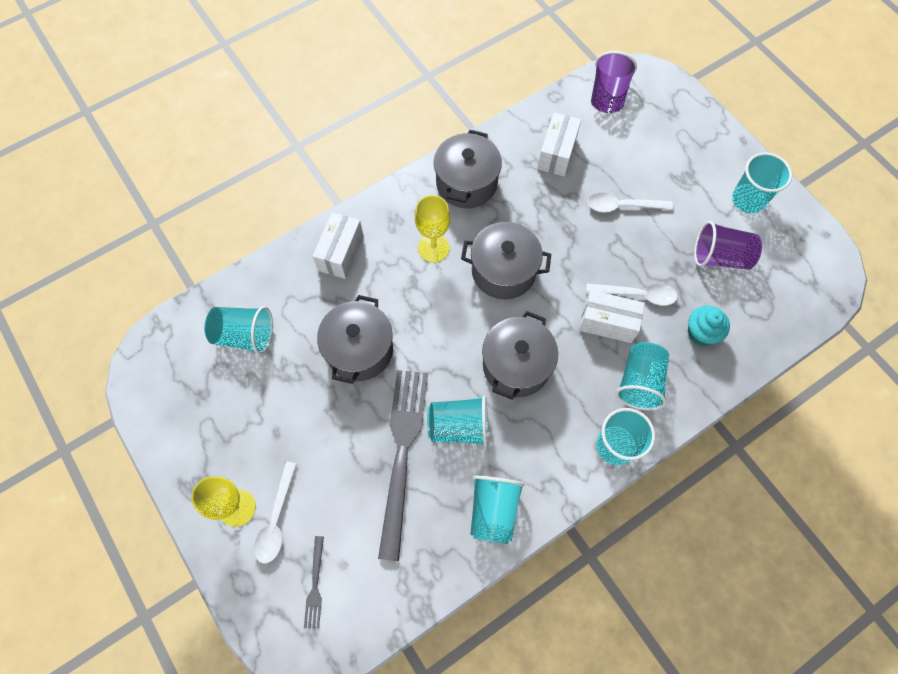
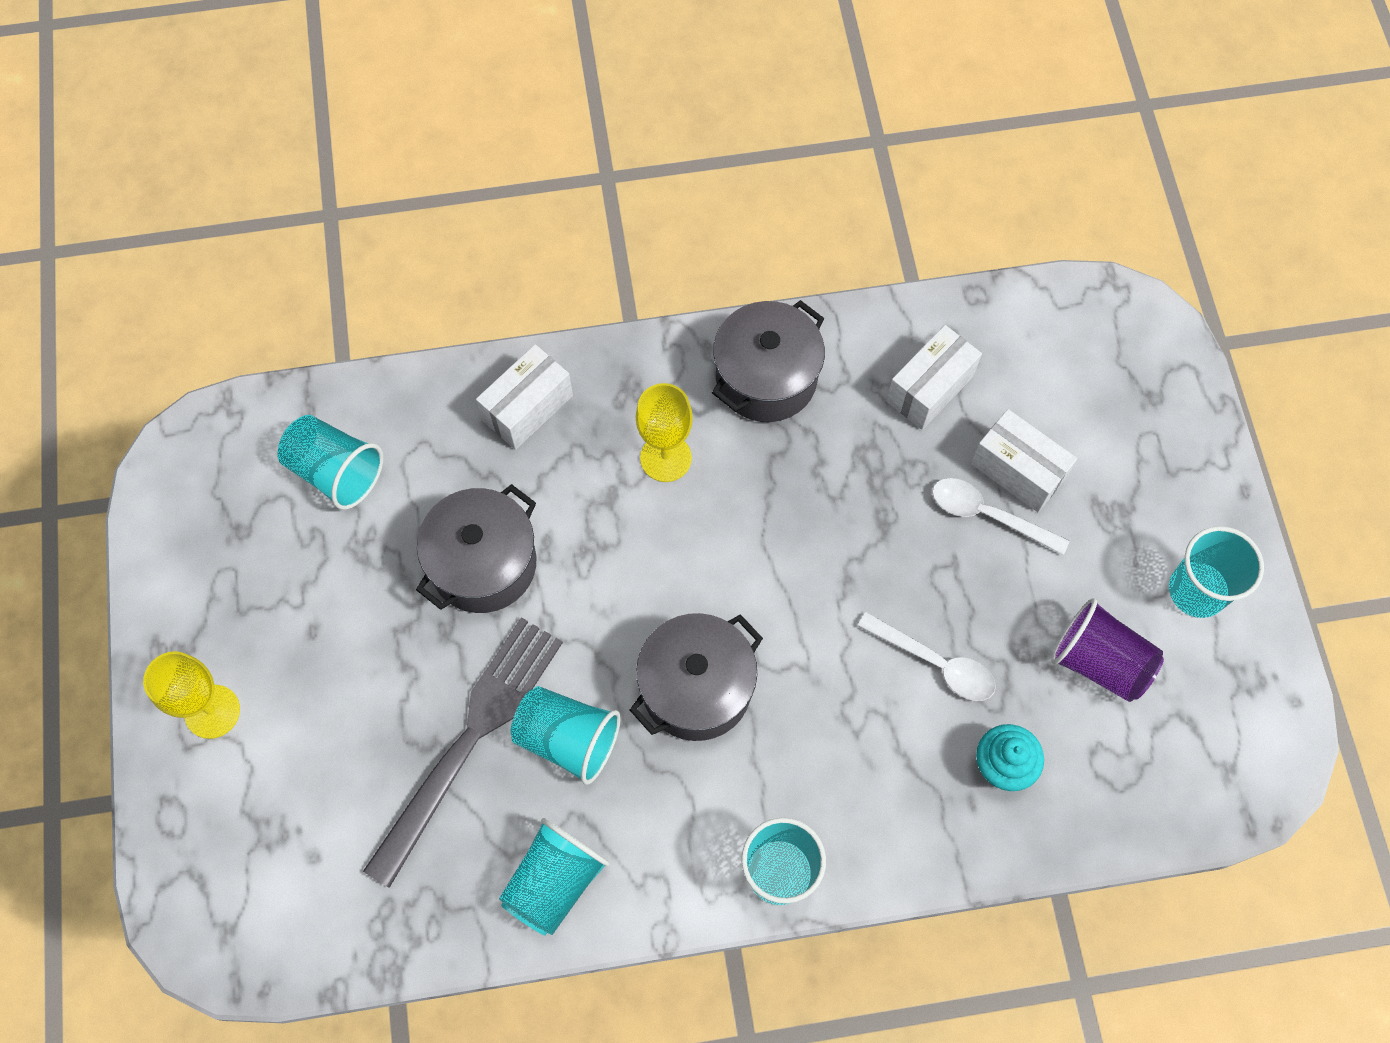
camera: 25 degrees right, 0 degrees up
(276, 519) = (255, 752): white spoon -> none
(315, 585) = (263, 866): grey fork -> none
(503, 271) = (751, 538): grey pot -> none
(607, 323) = (866, 686): white box -> white box (1017, 471)
(608, 95) = (1061, 327): purple cup -> none
(639, 382) = (866, 796): turquoise cup -> none

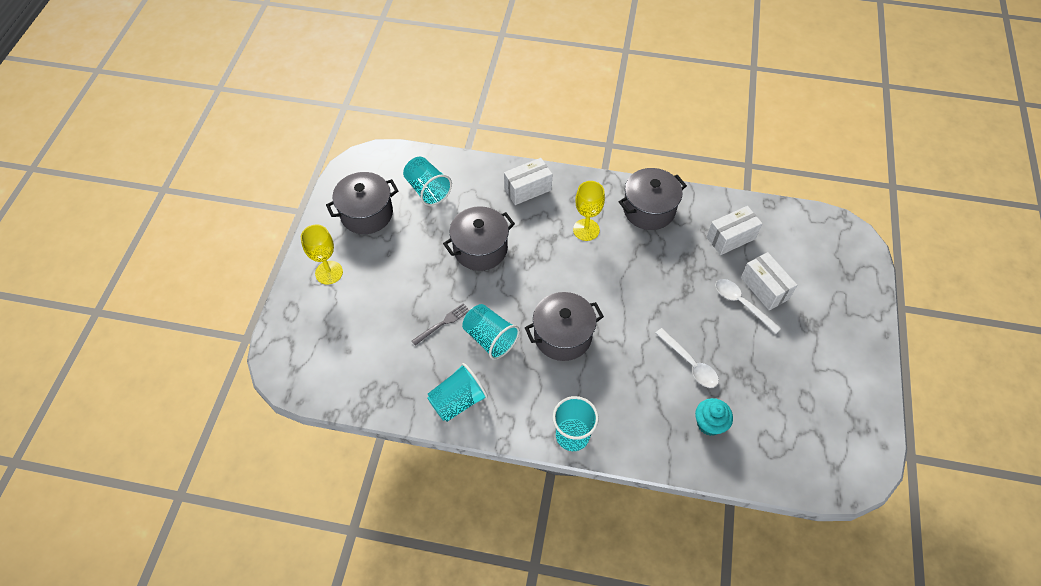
camera: 20 degrees right, 10 degrees down
(236, 562) = (366, 214): none -> grey pot
(470, 740) = (442, 323): grey fork -> grey fork, size x0.43
(1099, 662) = (779, 391): purple cup -> none
(1197, 590) = (844, 374): turquoise cup -> none

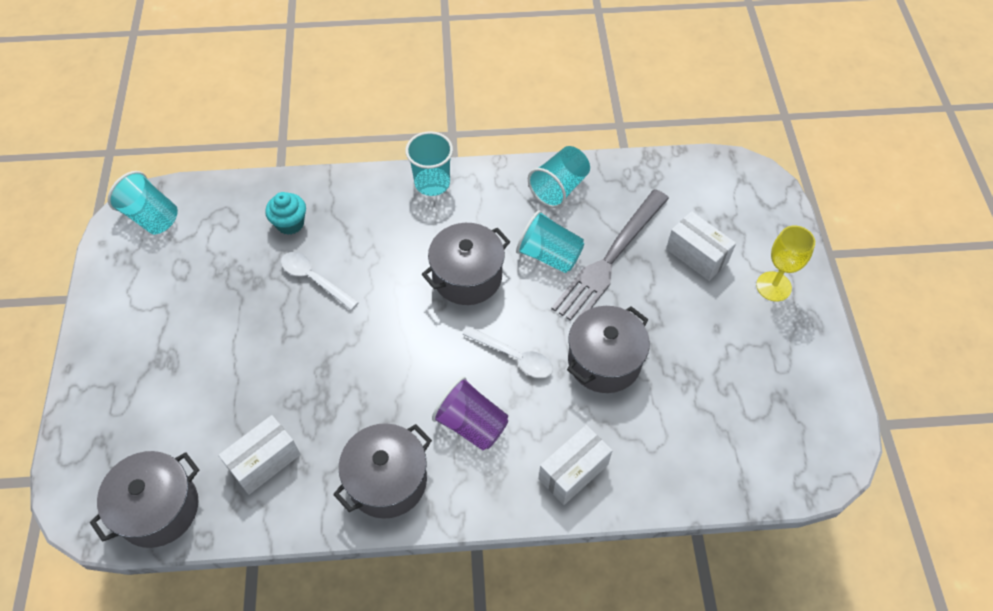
camera: 165 degrees right, 0 degrees up
(366, 214) = (776, 375): grey pot -> grey pot (158, 508)
(427, 190) = (715, 434): turquoise cup -> turquoise cup (151, 216)
(442, 323) = (610, 259): grey fork -> grey fork, size x2.31
(586, 230) = (471, 424): yellow goblet -> purple cup
(741, 304) = (251, 366): white spoon -> white spoon (514, 357)
(764, 288) = (220, 394): white box -> white box (697, 255)

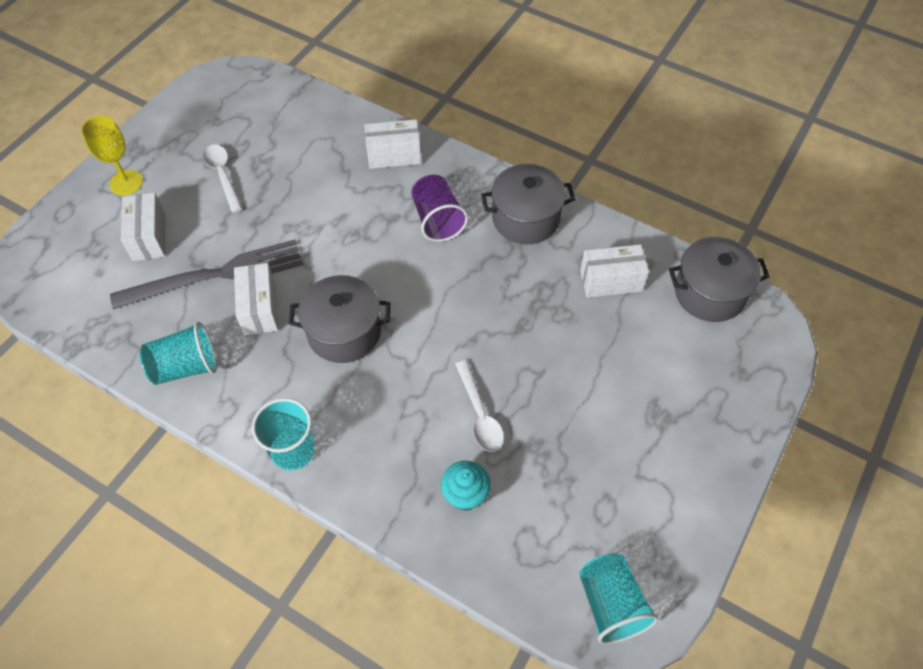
camera: 145 degrees left, 0 degrees up
(514, 357) = (365, 247): white spoon -> white spoon (223, 175)
(549, 255) = (259, 308): turquoise cup -> white box
(604, 361) = (303, 206): grey pot -> none

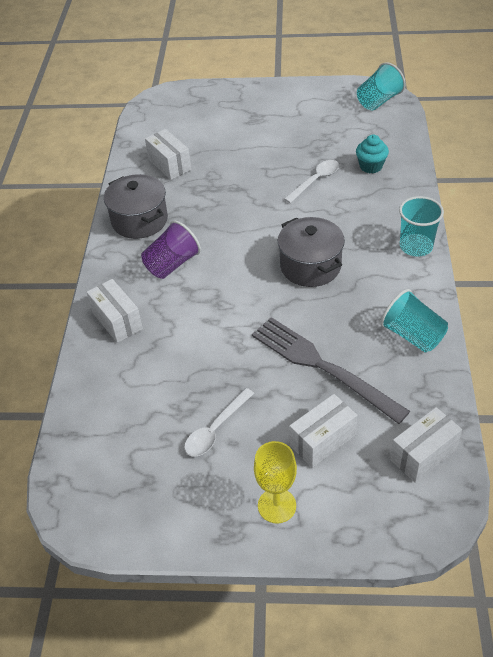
camera: 115 degrees left, 10 degrees down
(259, 308) = (330, 322): white box -> white box (423, 454)
(709, 293) = (150, 125): grey pot -> none

